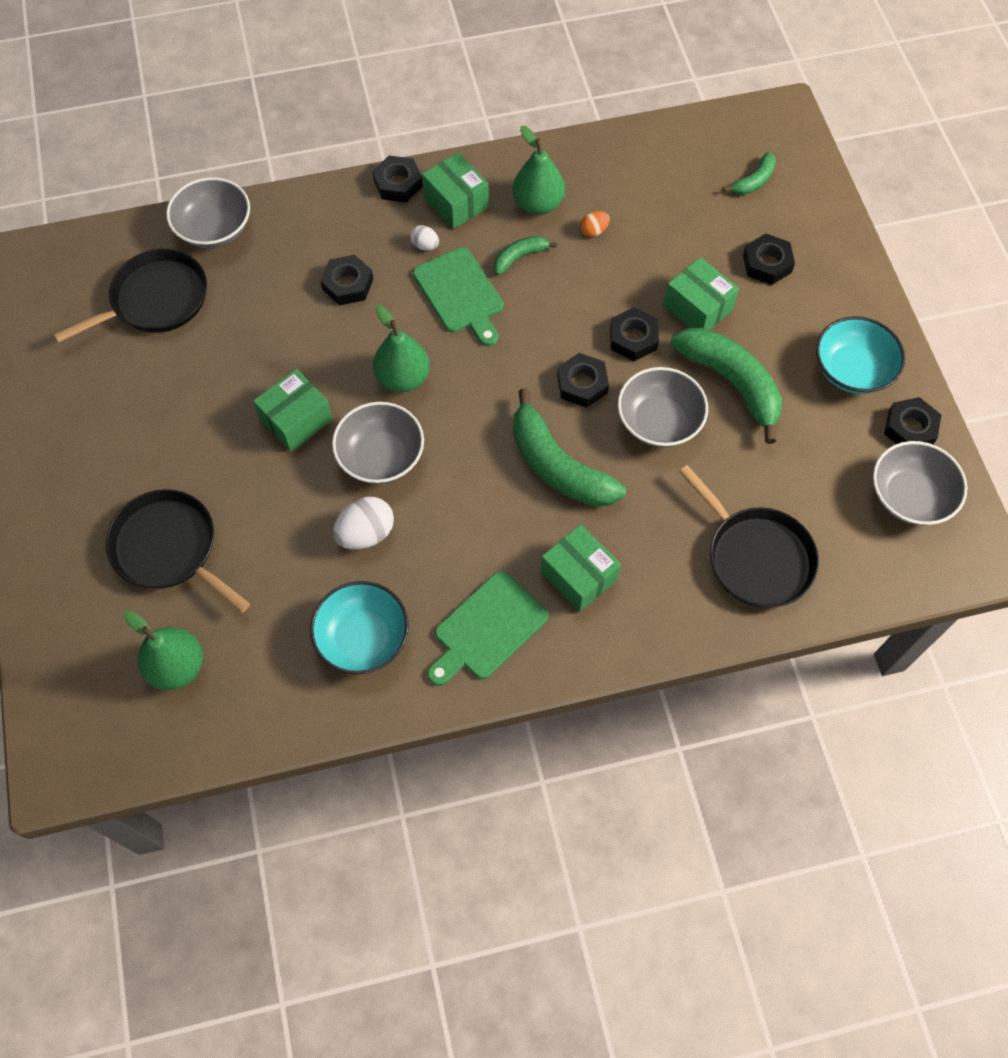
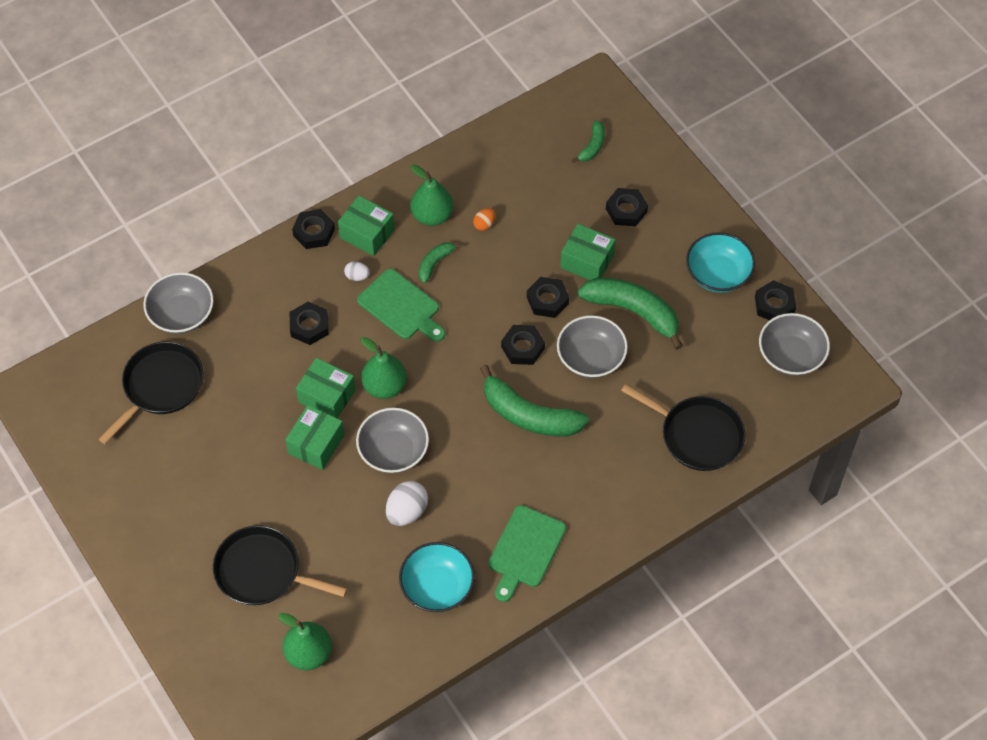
camera: 20 degrees left, 5 degrees down
(578, 576) = (576, 490): green box -> green box (327, 396)

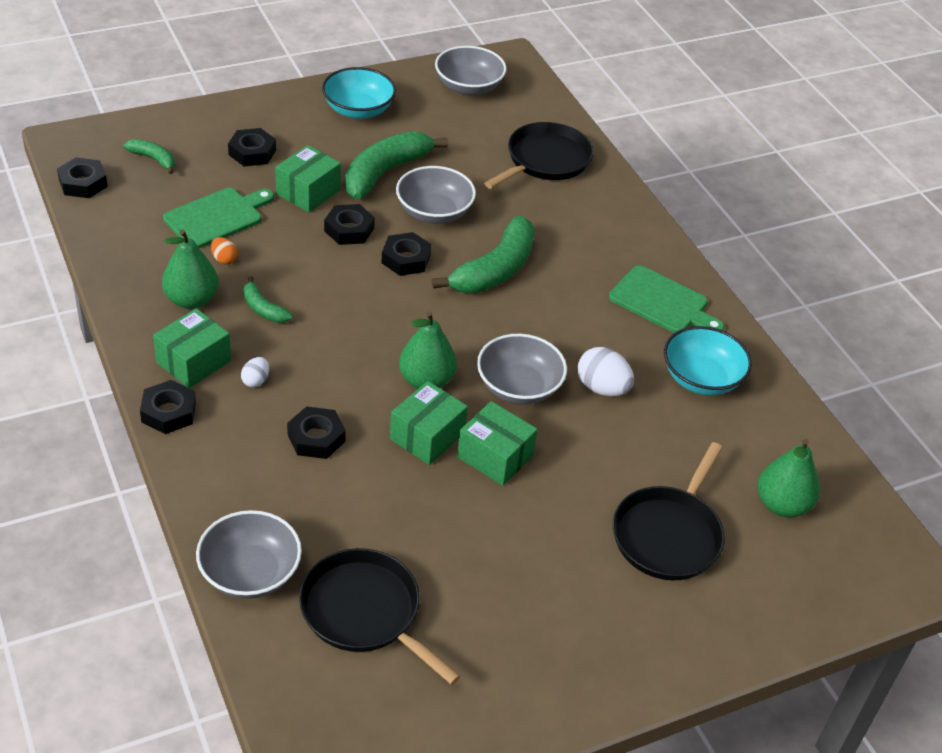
camera: 85 degrees left, 15 degrees down
(401, 306) = (316, 348): green cutting board -> green cutting board (217, 217)
(774, 305) = (407, 84): black nut -> black nut (83, 183)

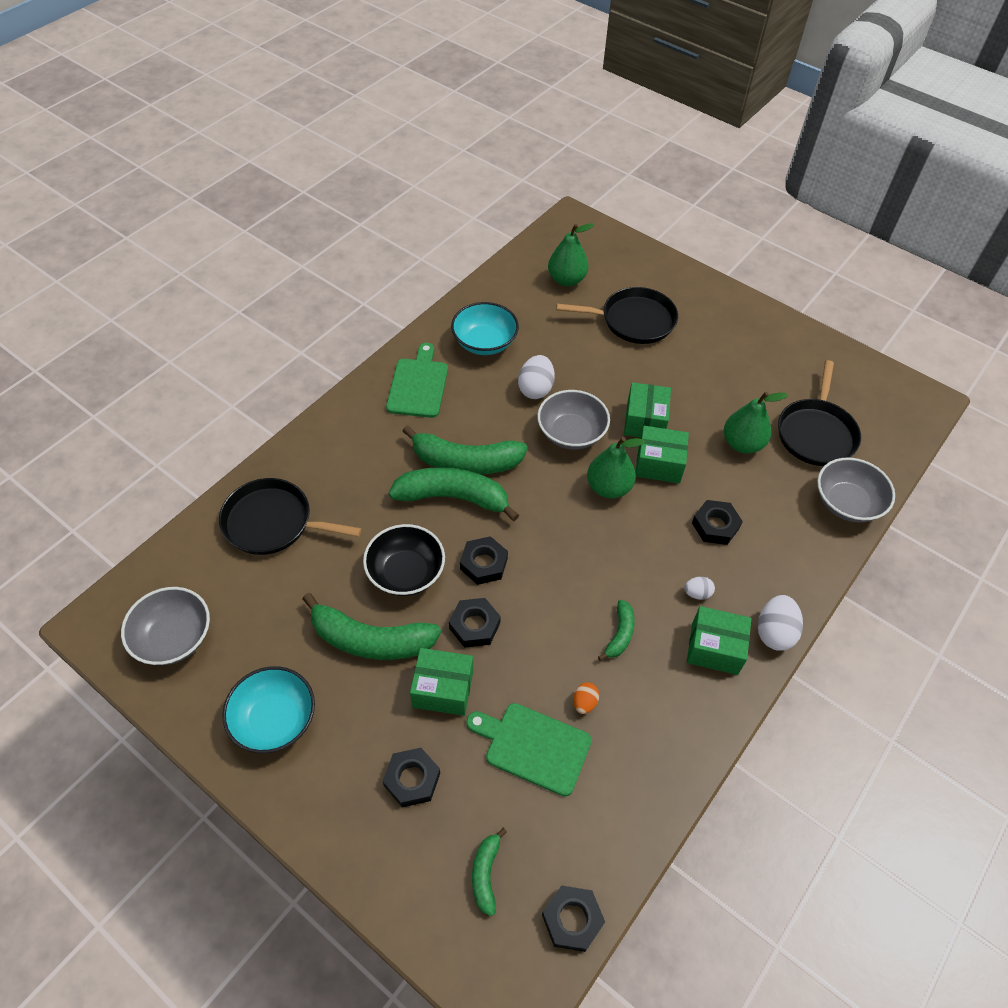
camera: 115 degrees left, 10 degrees up
(168, 412) = (774, 632): black nut -> white egg
(192, 300) = (652, 695): green pear -> green pear (742, 444)
(434, 212) = (406, 572): grey bowl -> black bowl
(533, 295) = (465, 462): none -> green banana

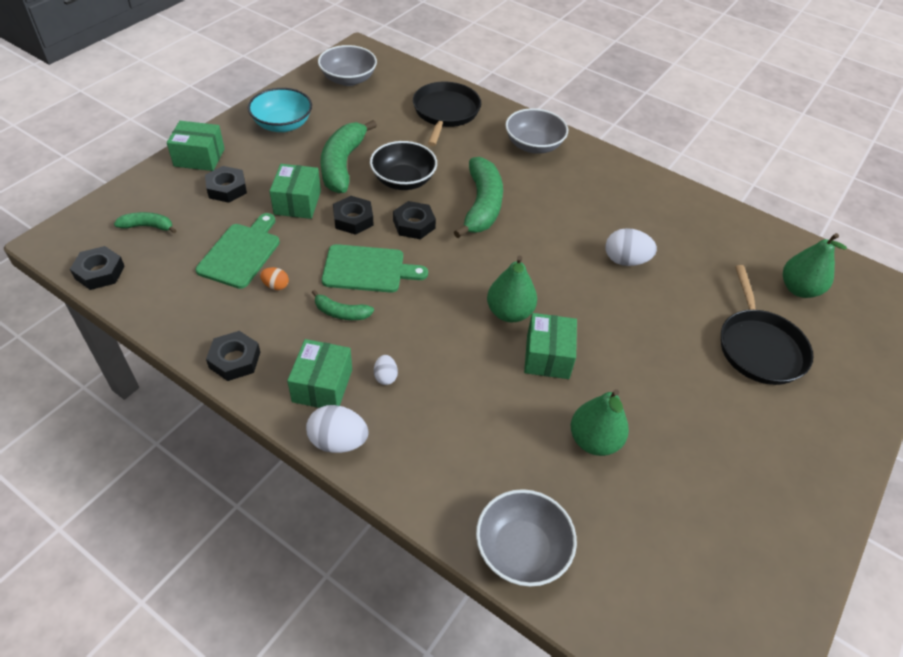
camera: 85 degrees right, 5 degrees down
(418, 385) = (606, 181): green cutting board -> green cutting board (368, 269)
(465, 462) = (523, 212): green banana -> none
(484, 342) = (676, 224): turquoise bowl -> none
(571, 433) = (574, 286): grey bowl -> grey bowl (533, 145)
(644, 421) = (605, 348): green box -> green box (199, 157)
(715, 526) = (471, 401): black nut -> black nut (234, 360)
(816, 433) = (631, 530): black pan -> none

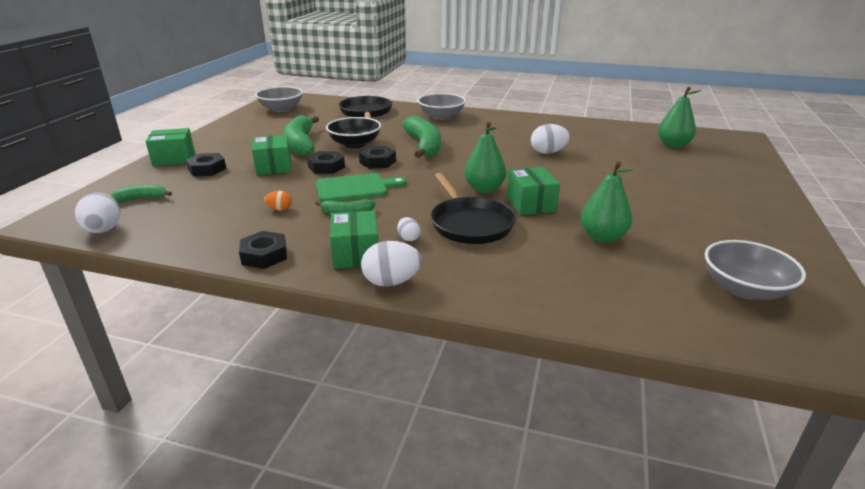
camera: 15 degrees left, 20 degrees down
(100, 272) = (103, 230): black nut -> white egg
(241, 253) = (238, 198): green cutting board -> none
(282, 124) = (239, 134): turquoise bowl -> none
(521, 549) = (599, 308): grey bowl -> grey bowl (744, 289)
(759, 347) = (674, 173): black pan -> black pan (470, 224)

